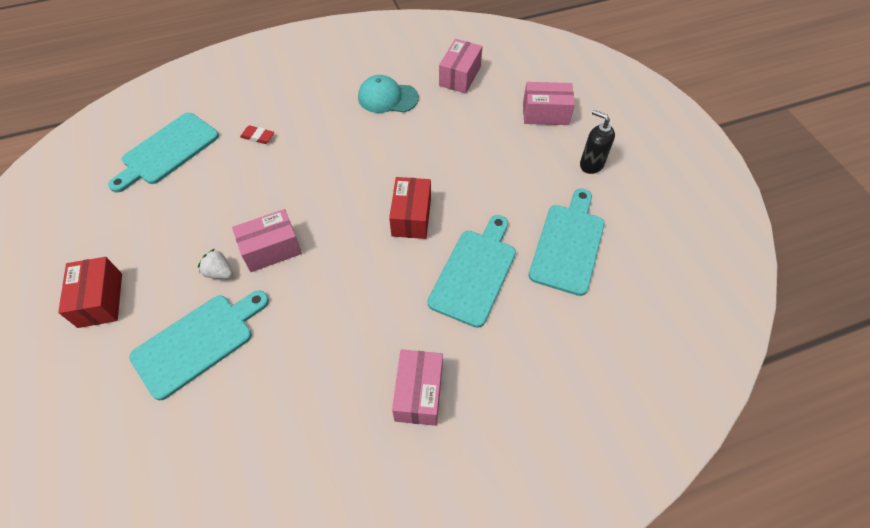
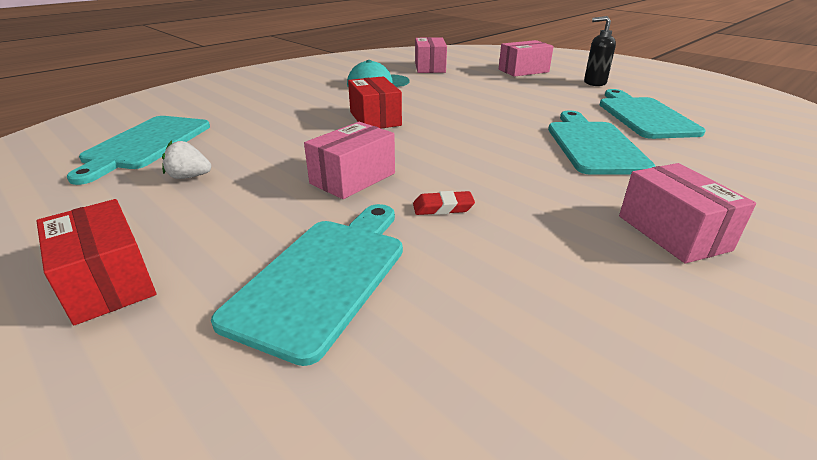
camera: 25 degrees left, 25 degrees down
(219, 272) = (298, 209): white strawberry -> white strawberry (189, 177)
(258, 137) = (260, 119): red eraser -> red eraser (443, 207)
(411, 217) = (485, 130): red box -> red box (375, 118)

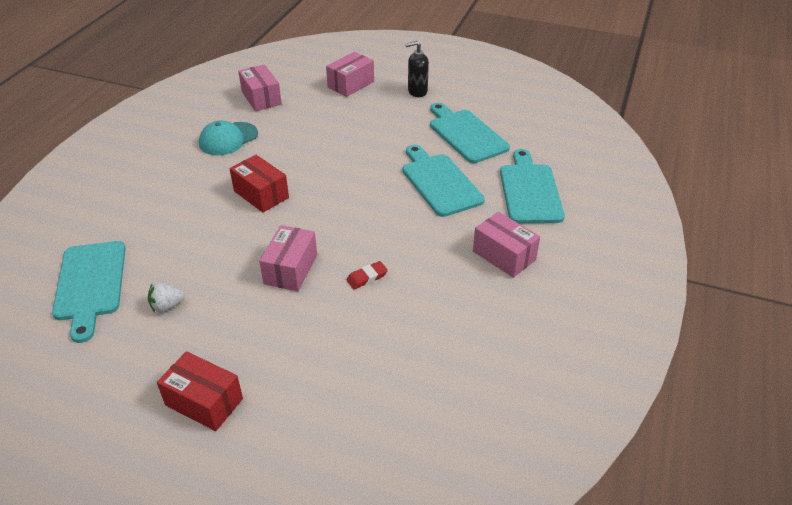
camera: 25 degrees left, 10 degrees up
(324, 277) = (329, 353): turquoise cutting board -> turquoise cutting board (530, 190)

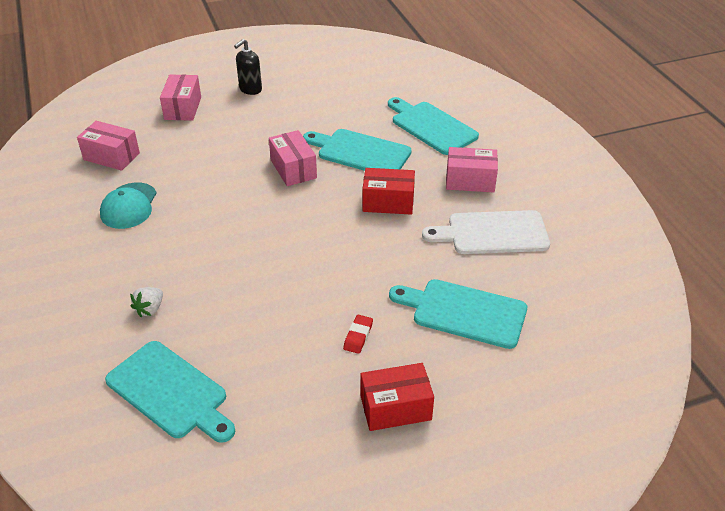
camera: 40 degrees left, 0 degrees up
(167, 306) = (267, 364): white strawberry -> white strawberry (150, 309)
(261, 194) = (226, 235): red box -> red box (388, 202)
(291, 269) = (331, 277): pink box -> pink box (293, 169)
(367, 277) = (397, 249): red eraser -> red eraser (358, 336)
(464, 312) = (492, 233): none -> white cutting board
(466, 134) = (333, 106): turquoise cutting board -> turquoise cutting board (464, 312)

